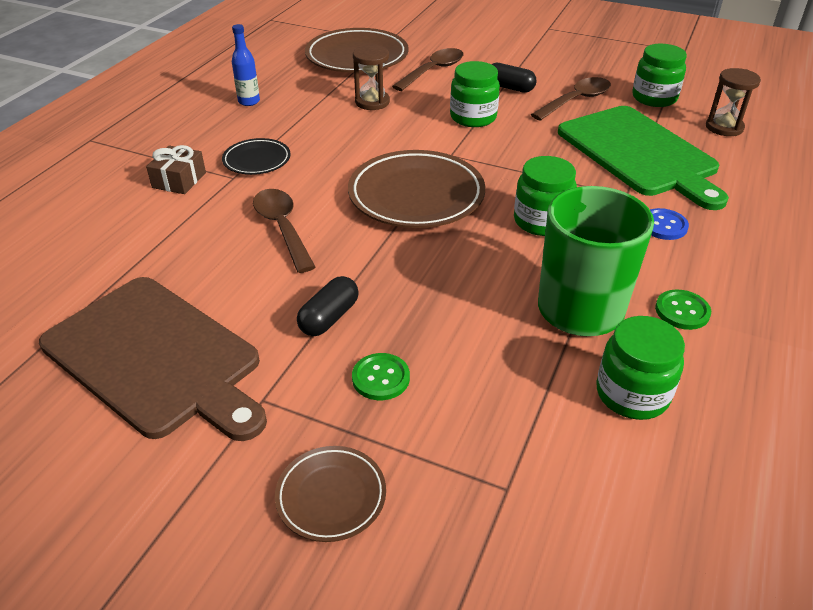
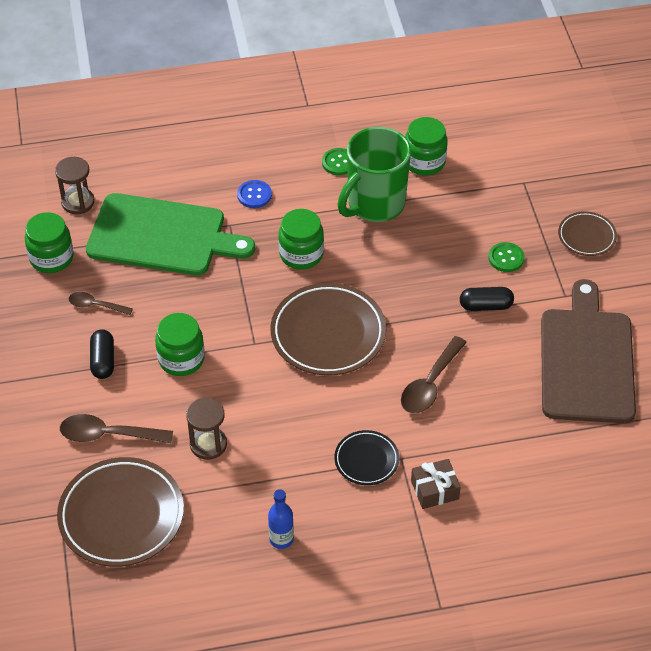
camera: 125 degrees left, 10 degrees up
(576, 101) = (95, 305): brown spoon -> brown spoon, size x0.62
(639, 154) = (162, 236): green cutting board -> green cutting board turned 75 degrees clockwise

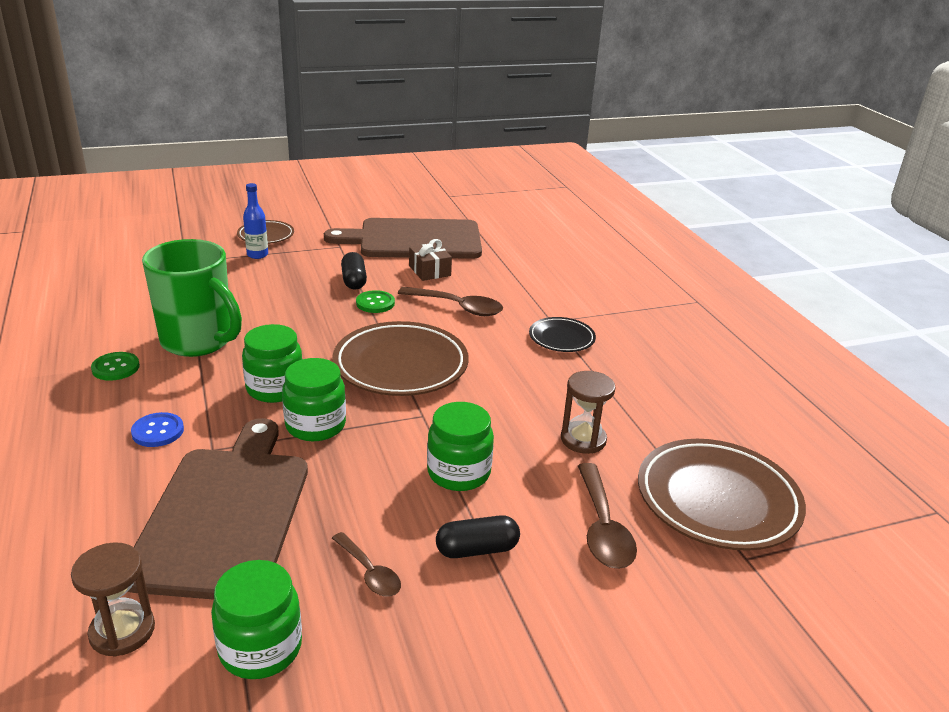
camera: 100 degrees left, 20 degrees down
(95, 305) = (369, 572): brown spoon -> brown spoon turned 45 degrees counterclockwise
(162, 236) = (225, 514): green cutting board -> brown cutting board
(281, 539) = (679, 383): blue bottle -> blue bottle (257, 255)
(424, 162) = (135, 312): green jar -> green jar (315, 425)
(434, 490) = (579, 304): brown gift -> brown gift (430, 271)
(506, 258) = (291, 270): green button -> green button (375, 303)

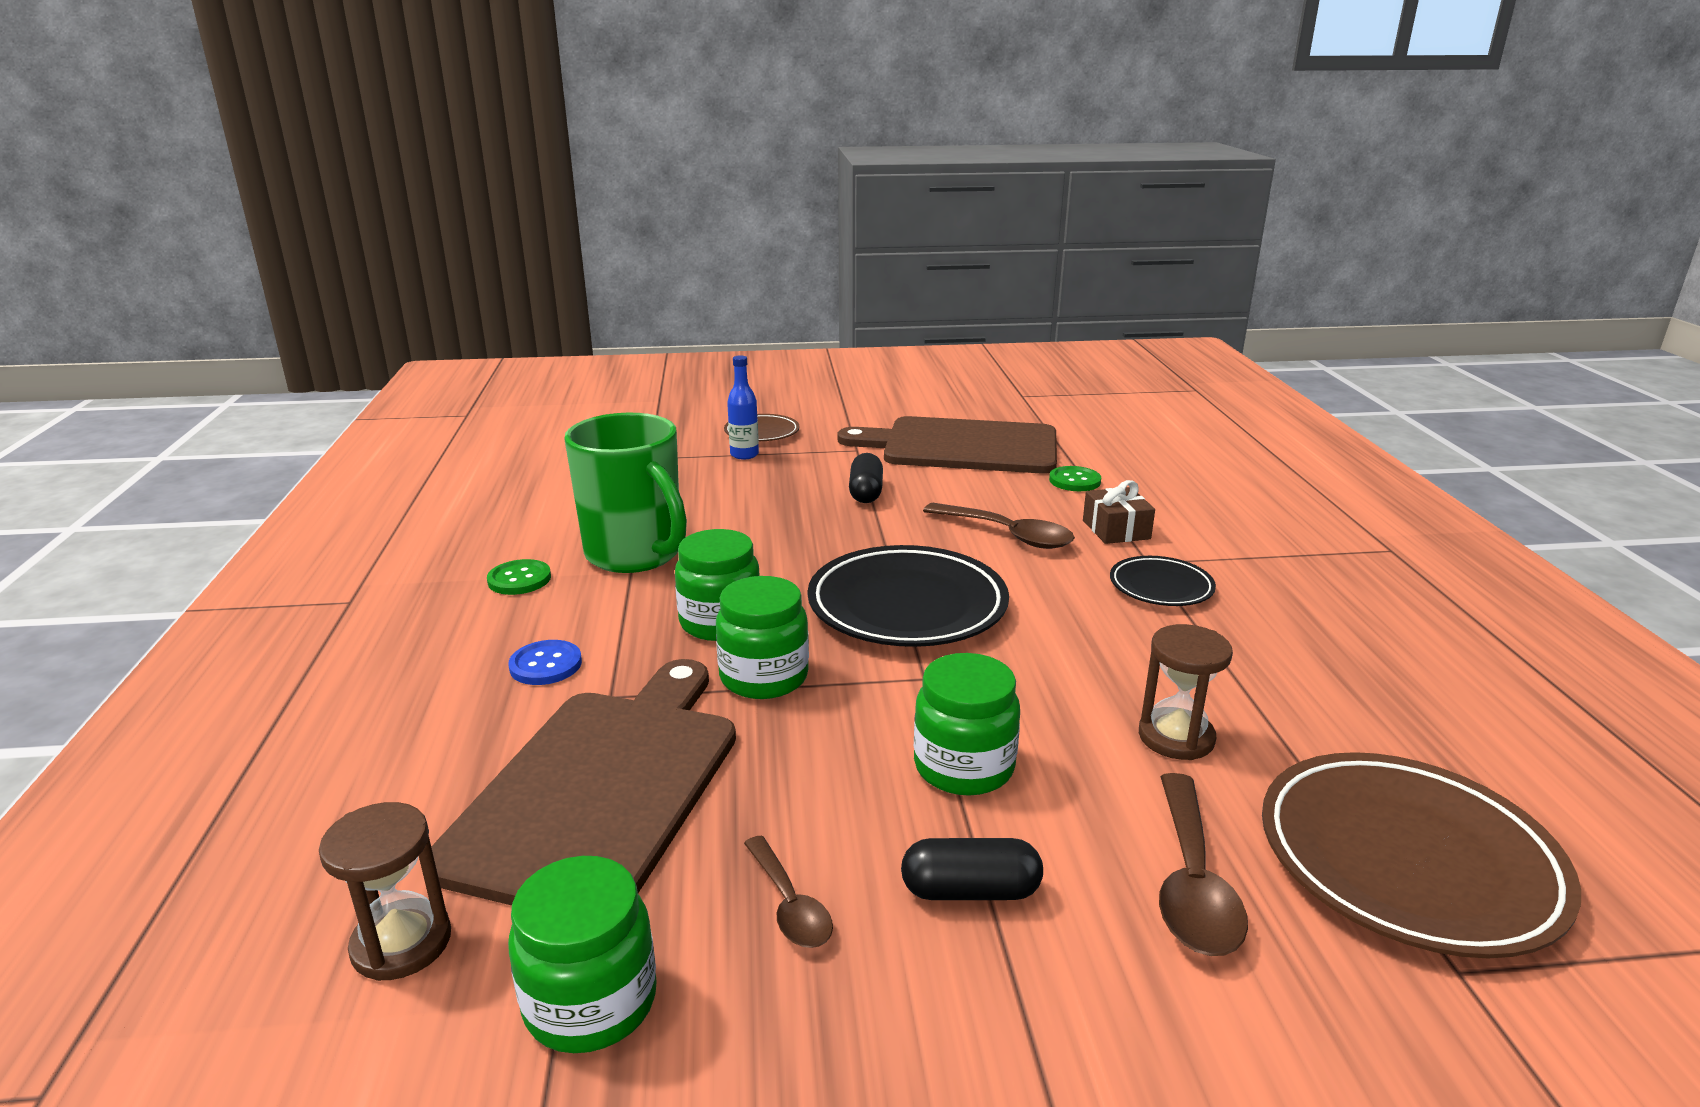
camera: 15 degrees right, 5 degrees down
(375, 303) = (889, 522): green button -> green button (1074, 481)
(401, 365) = (907, 606): brown plate -> black plate
(430, 271) = (976, 486): brown gift -> brown gift (1116, 530)

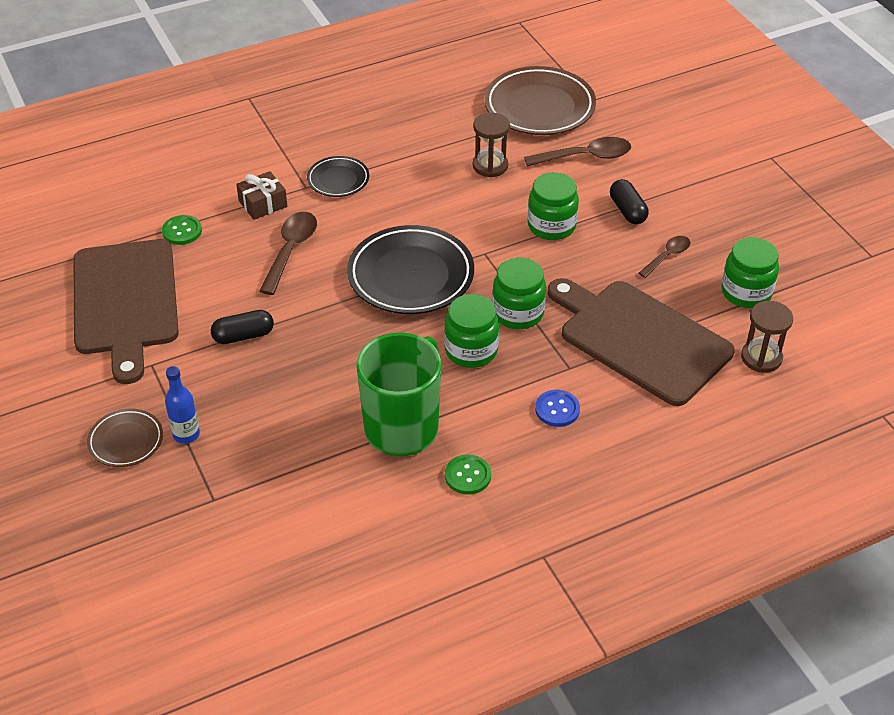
camera: 110 degrees left, 20 degrees up
(601, 788) = (640, 339): brown cutting board -> brown cutting board turned 45 degrees clockwise

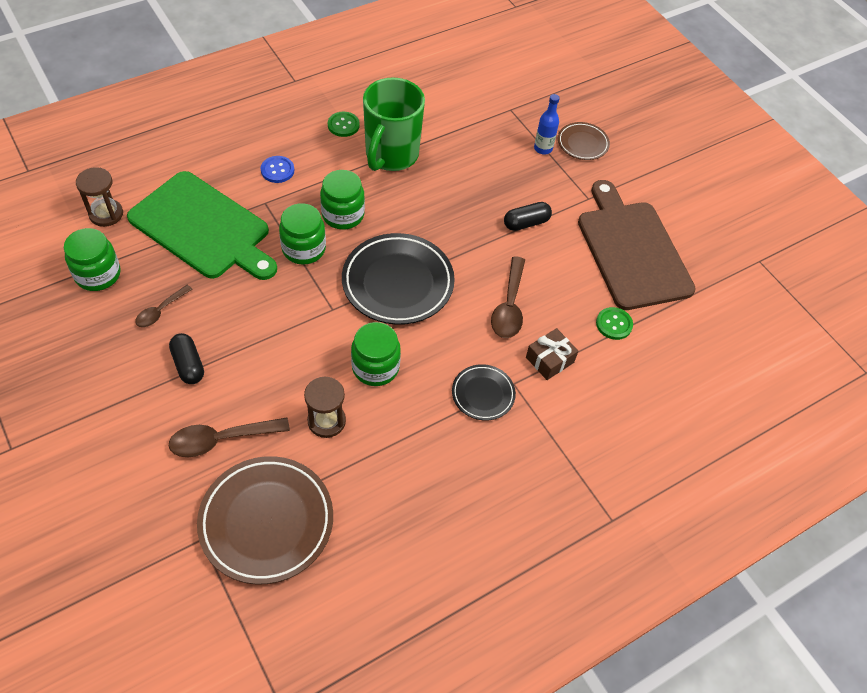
camera: 170 degrees right, 10 degrees up
(551, 226) = (267, 343): green jar -> green jar (375, 367)
(640, 339) = (203, 228): brown cutting board -> green cutting board

